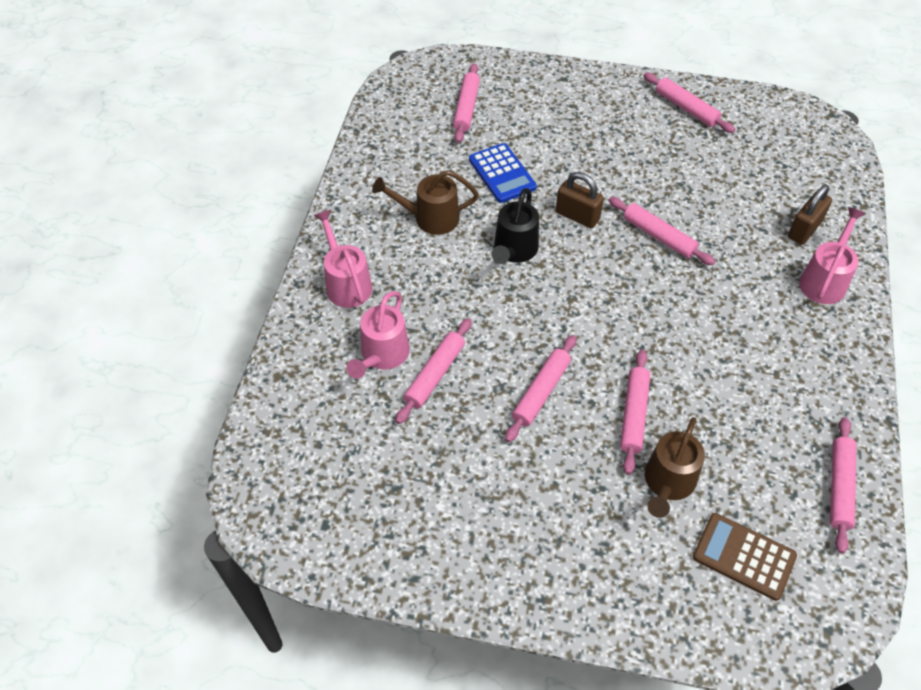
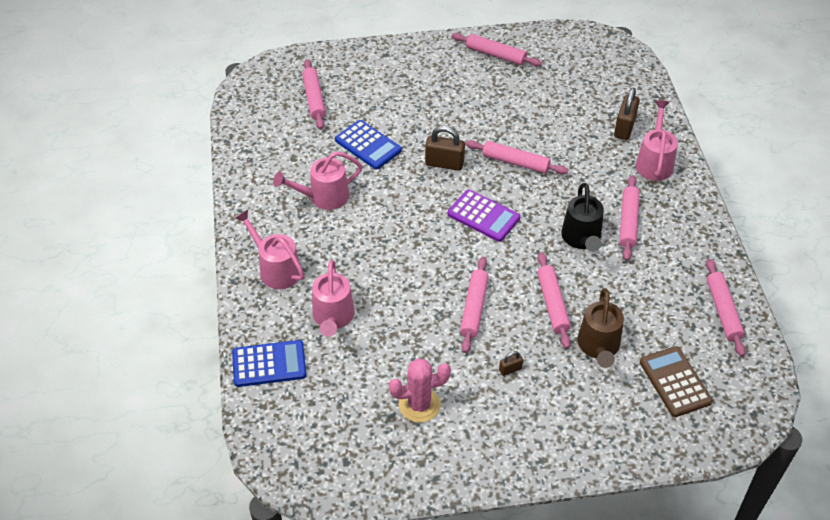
camera: 20 degrees left, 5 degrees down
(293, 386) = (269, 364): none -> blue calculator
(429, 218) = (323, 197): brown watering can -> pink watering can
(432, 486) = (419, 405): none -> pink cactus
(435, 375) = (383, 320): pink rolling pin -> pink rolling pin (628, 222)
(514, 251) = (405, 205): black watering can -> black watering can (582, 239)
(552, 477) = (510, 369): none -> brown padlock
(596, 288) = (483, 216): none -> purple calculator
(744, 556) = (675, 382): brown calculator -> brown calculator turned 60 degrees clockwise

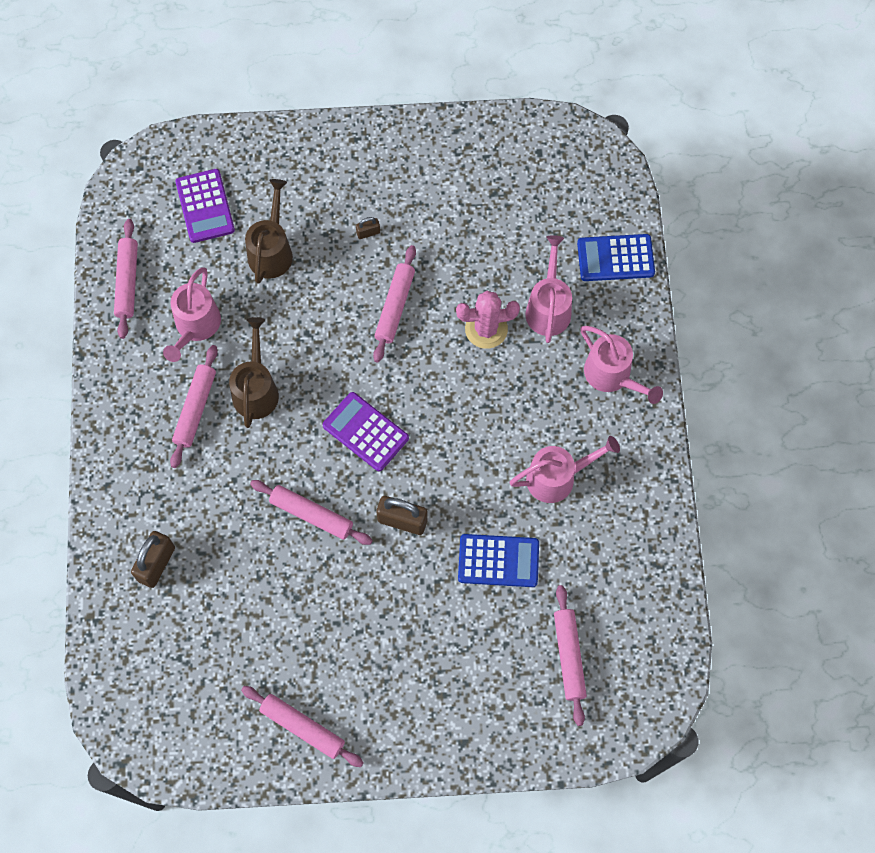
camera: 175 degrees left, 20 degrees up
(368, 145) = (498, 561): blue calculator -> blue calculator turned 135 degrees clockwise
(419, 405) = (464, 202): pink cactus -> pink cactus (486, 329)
(552, 304) = (308, 305): pink rolling pin -> none
(582, 239) = (256, 389): black watering can -> brown watering can
(654, 162) = (136, 500): pink watering can -> pink watering can (195, 327)
(675, 382) = (205, 206): brown calculator -> purple calculator

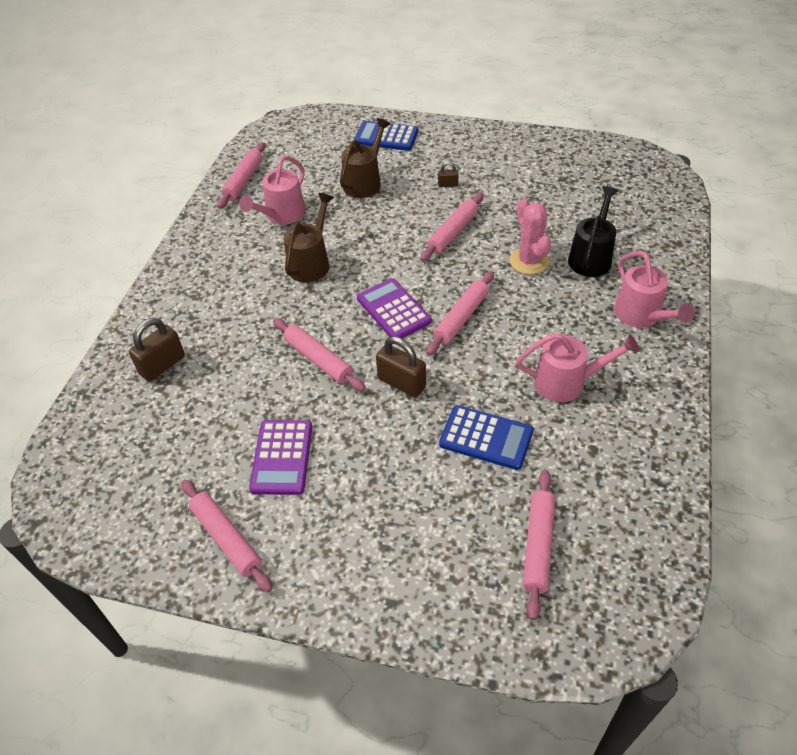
camera: 20 degrees right, 20 degrees down
(195, 409) = (254, 265): pink rolling pin -> pink rolling pin (461, 318)
(205, 206) = (325, 150): purple calculator -> purple calculator (282, 457)
(486, 329) = (529, 261): pink cactus -> pink cactus turned 60 degrees clockwise
(548, 307) = (591, 257): pink watering can -> black watering can
(615, 258) = (662, 236): blue calculator -> blue calculator (386, 137)

